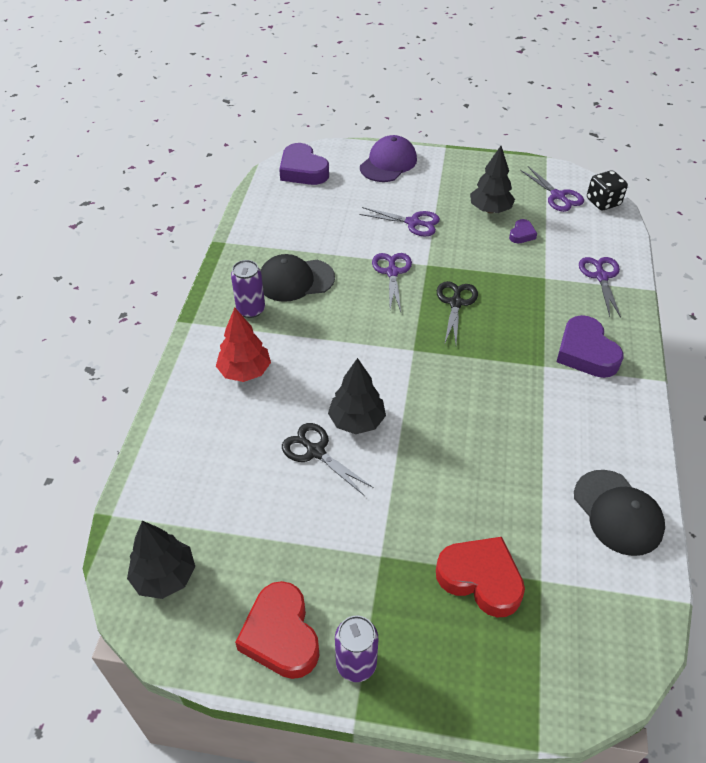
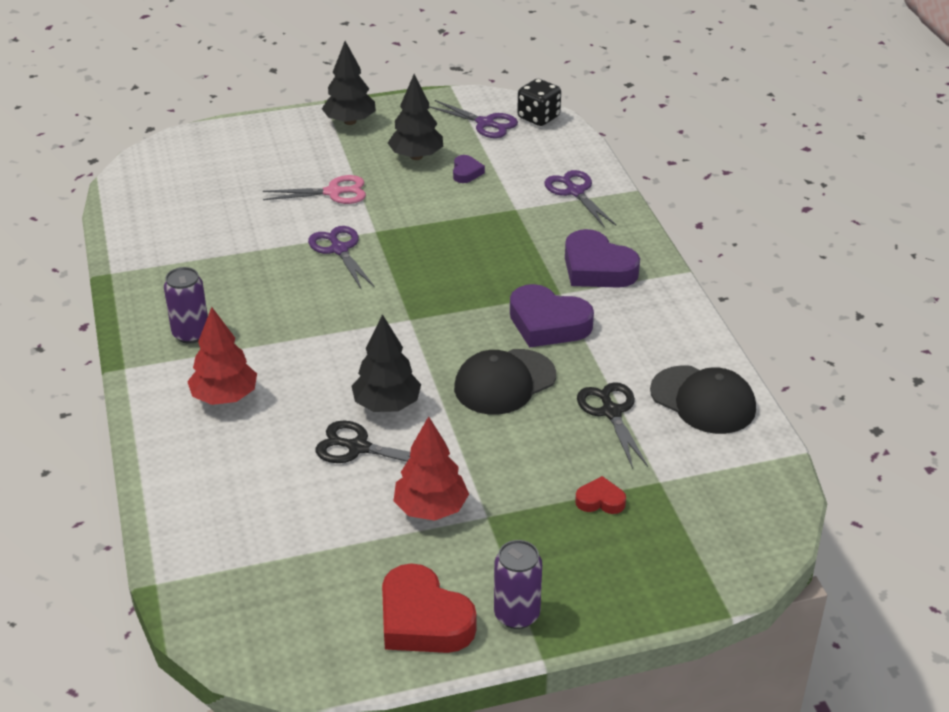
camera: 25 degrees left, 10 degrees down
(165, 576) = (259, 615): black tree -> black tree (350, 121)
(295, 280) = (227, 289): black cap -> black cap (504, 382)
(303, 170) = (161, 170): purple heart -> purple heart (548, 323)
(341, 530) = (431, 508): none -> red tree
(388, 163) = (265, 136): purple cap -> none
(413, 223) = (333, 192): purple scissors -> pink scissors
(455, 303) = (431, 260): black scissors -> black scissors (611, 412)
(480, 579) = (600, 500): red heart -> red heart, size x0.50

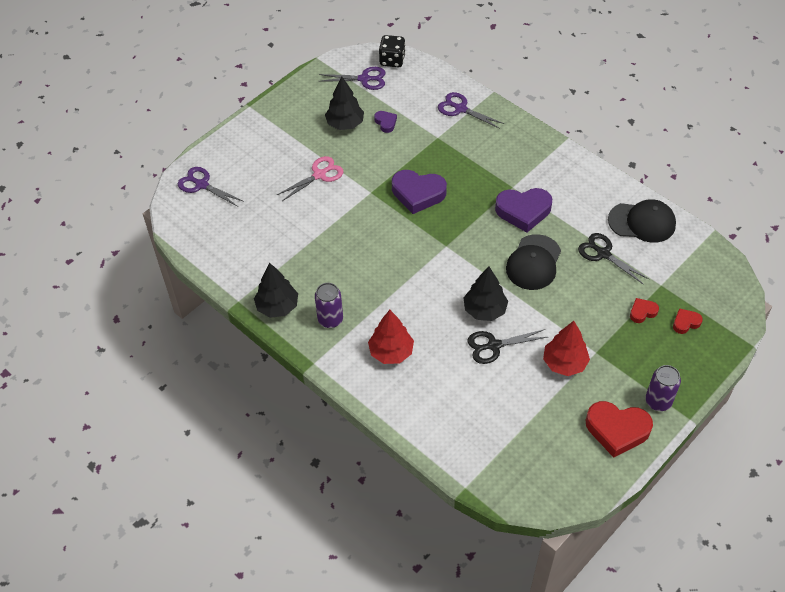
camera: 30 degrees left, 15 degrees up
(339, 249) = (362, 216): purple scissors -> purple scissors (202, 185)
(350, 121) = (279, 114): black tree -> black tree (277, 306)
(597, 268) = (518, 159): purple heart -> purple heart (418, 194)
(652, 541) = (685, 323): none -> red heart

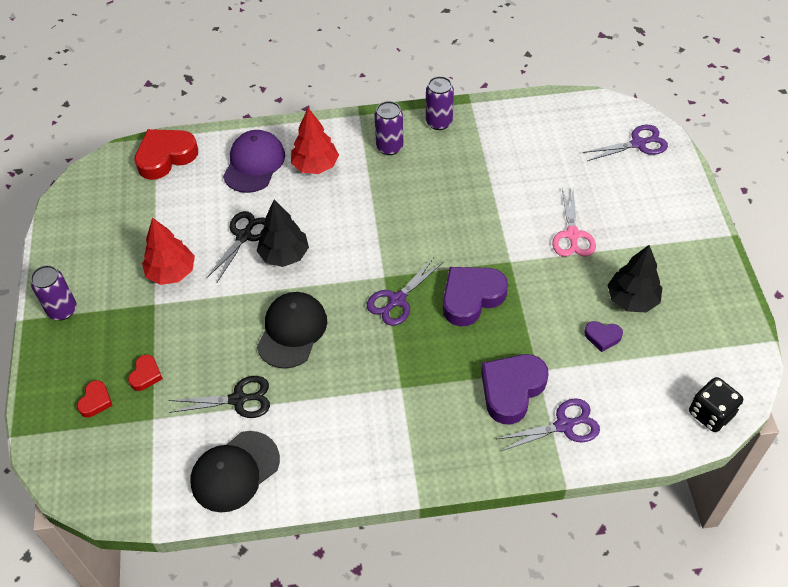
camera: 130 degrees right, 0 degrees up
(277, 306) = (439, 122): black tree -> purple can
(364, 79) = (696, 363): purple scissors -> purple scissors (397, 300)
(426, 393) = (254, 164): none -> purple cap
(523, 211) = (360, 371): purple heart -> purple heart (512, 390)
(533, 262) = (292, 331): black cap -> black cap turned 45 degrees clockwise
(617, 430) = (78, 261): red heart -> red heart (166, 157)

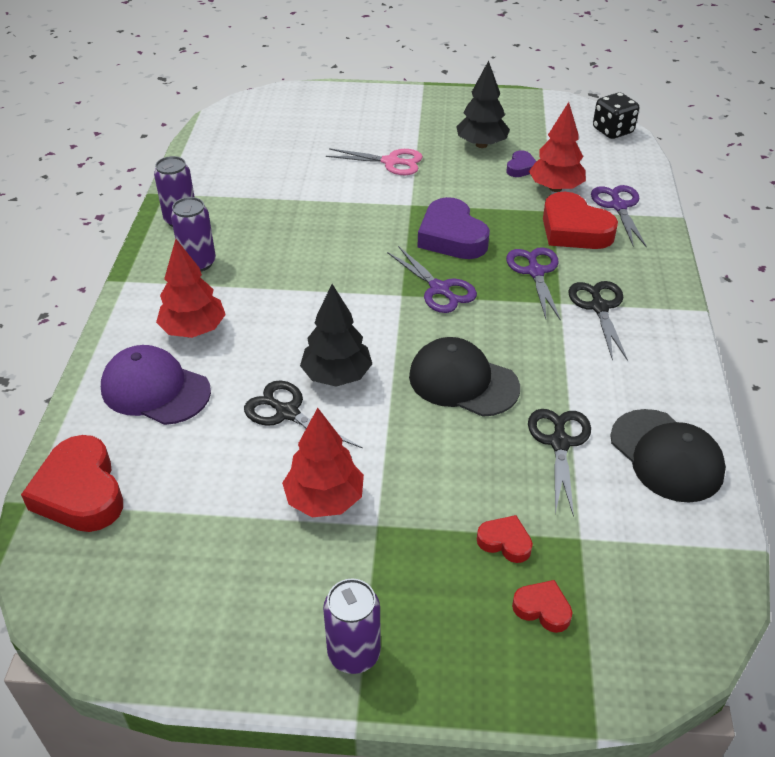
camera: 80 degrees left, 10 degrees down
(402, 417) = (599, 307): none -> black scissors
(512, 390) = (574, 229): purple heart -> red heart
(577, 369) = (555, 188): none -> red tree
(638, 144) = (290, 106): purple scissors -> purple scissors (535, 272)

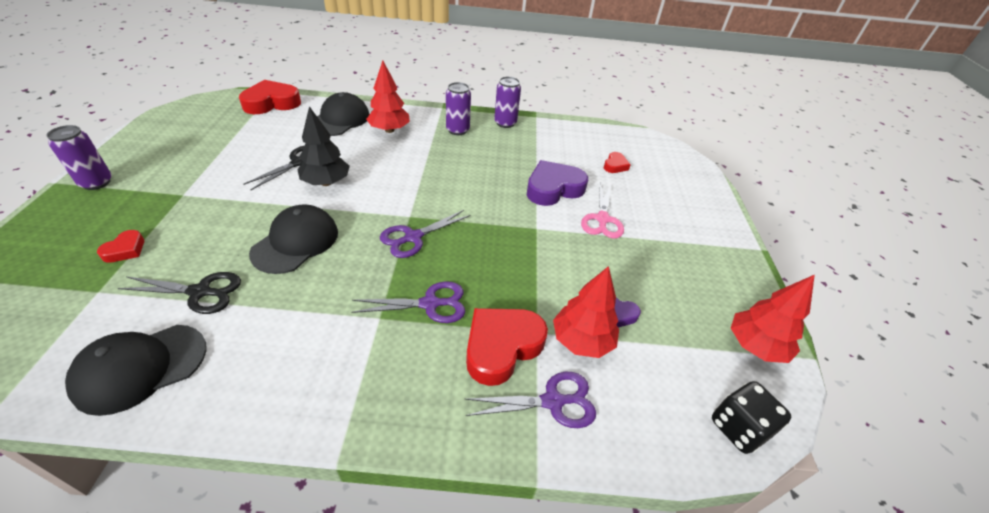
camera: 85 degrees right, 0 degrees up
(155, 389) = (339, 120): purple cap -> black cap
(324, 499) = (217, 175): red tree -> red tree (755, 346)
(451, 237) = (487, 250): purple heart -> purple heart (553, 188)
(481, 145) = (654, 285): black tree -> none
(542, 609) = (55, 262): red heart -> red heart (615, 165)
(599, 307) = (366, 349): black scissors -> none

